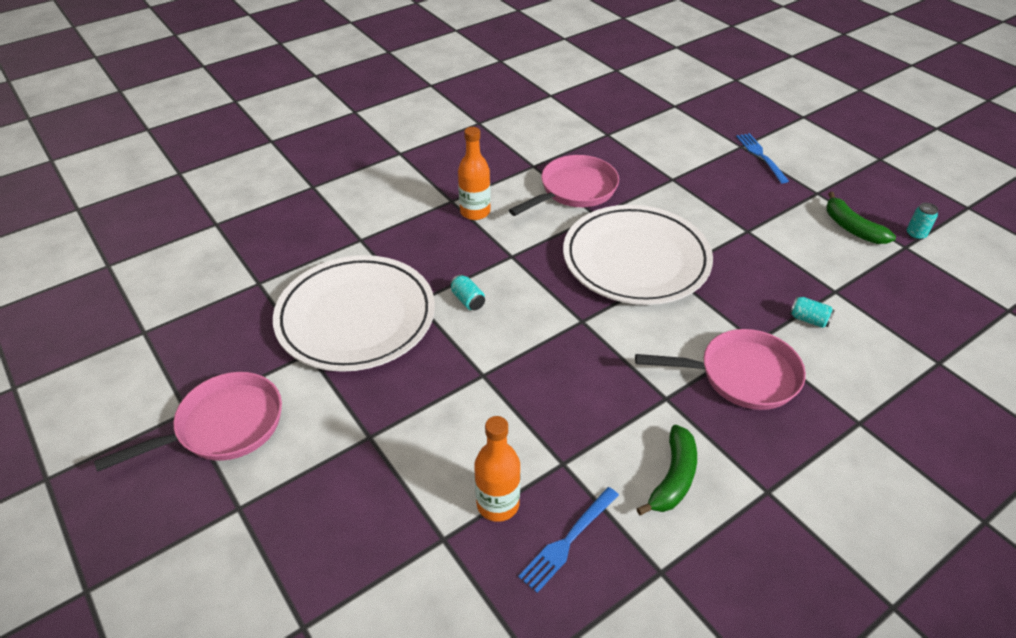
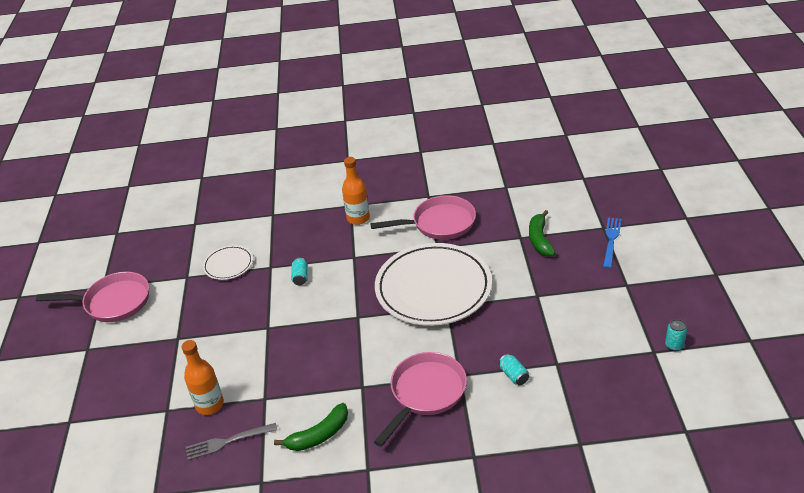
camera: 35 degrees right, 5 degrees down
(356, 317) = (228, 265): white plate -> white plate, size x0.46
(568, 540) = (228, 441): blue fork -> grey fork
(741, 375) = (425, 393): pink pan -> pink pan turned 90 degrees counterclockwise
(851, 228) = (624, 322): green banana -> green banana (539, 239)

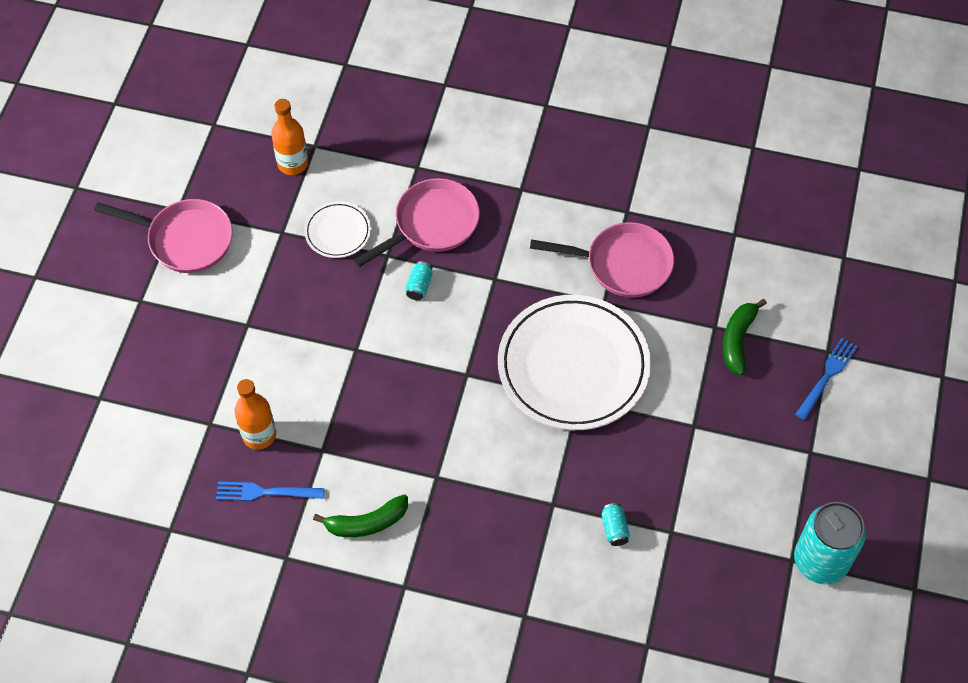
camera: 15 degrees right, 20 degrees up
(228, 441) = (265, 492): grey fork -> blue fork
(358, 218) = (523, 216): orange bottle -> orange bottle (292, 163)
(425, 393) = (504, 513): pink pan -> pink pan (432, 224)
(674, 345) = (820, 561): turquoise can -> turquoise can, size x2.46

